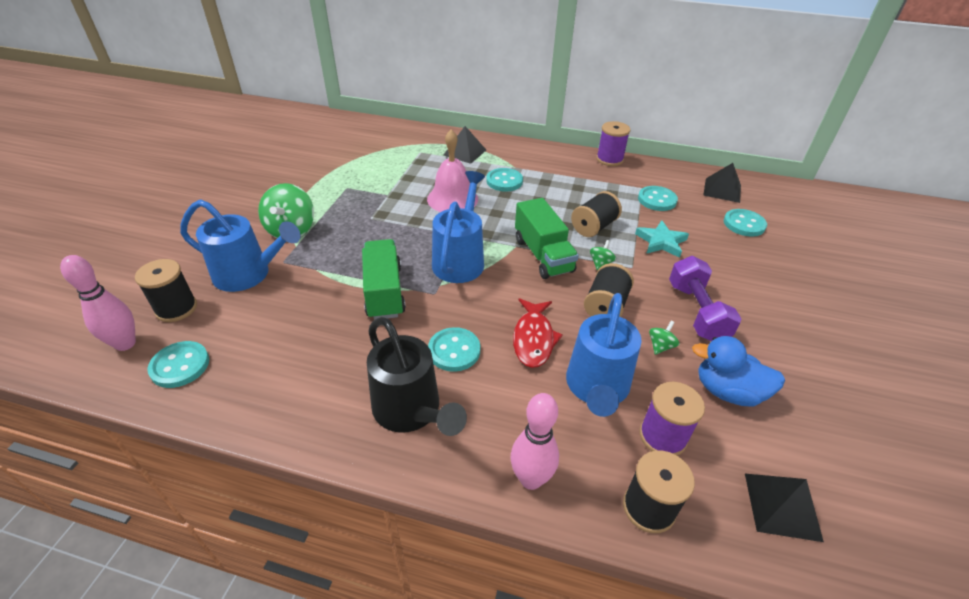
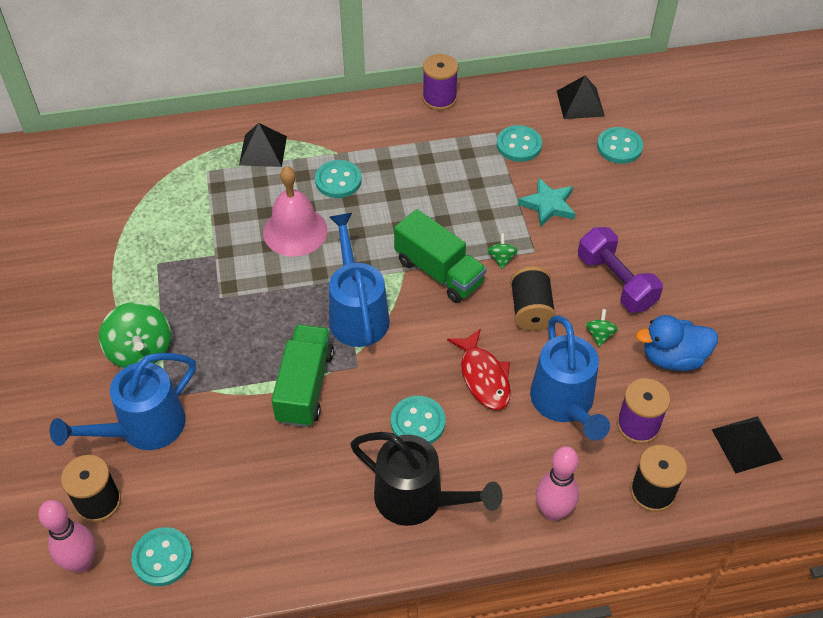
camera: 25 degrees left, 10 degrees up
(249, 275) = (142, 428): blue watering can -> blue watering can turned 150 degrees clockwise
(384, 292) = (305, 386): green truck -> green truck turned 45 degrees clockwise
(593, 227) = (471, 211): black spool -> none

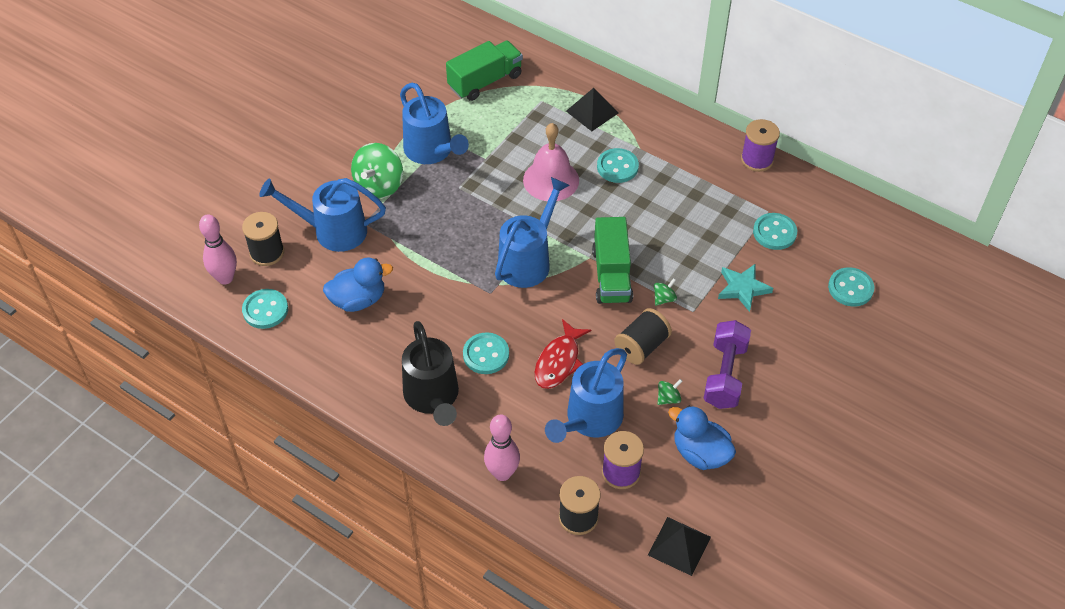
camera: 45 degrees right, 0 degrees up
(157, 284) = (432, 152): none -> blue watering can
(245, 471) = (358, 300): none -> blue duck
(305, 386) = (446, 280): green truck -> green truck (485, 81)
(580, 103) = (861, 236): black pyramid -> none

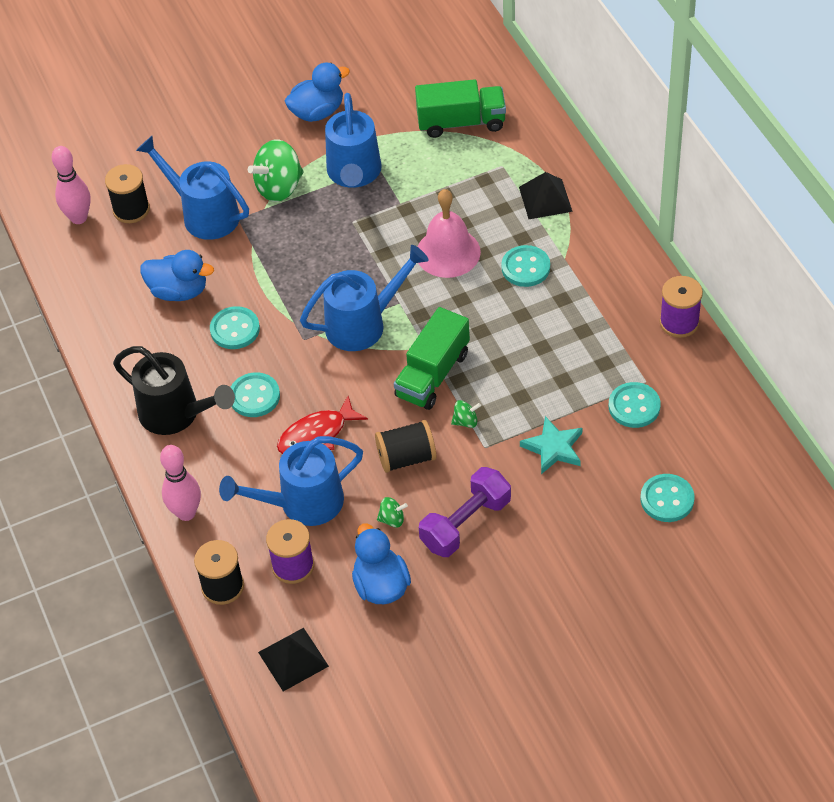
camera: 35 degrees right, 0 degrees up
(265, 310) = (91, 263): turquoise button -> turquoise button (235, 329)
(365, 116) = (317, 112): none -> blue duck
(433, 398) = (177, 414): black watering can -> black watering can turned 75 degrees counterclockwise

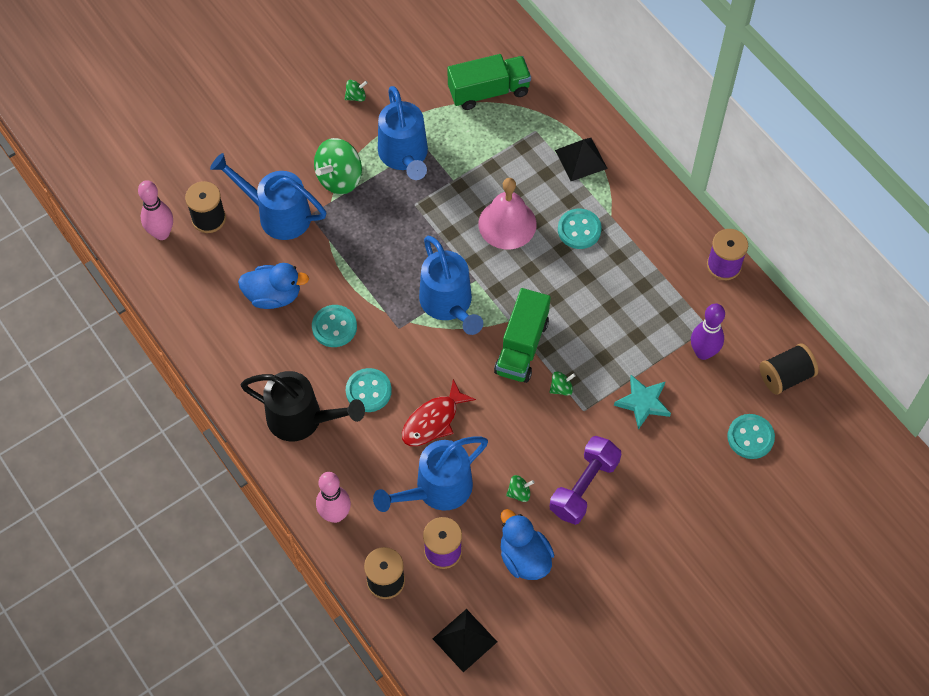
camera: 15 degrees left, 10 degrees up
(317, 112) = (356, 96): blue duck -> green spinning top
(364, 323) = (449, 305): blue watering can -> blue watering can turned 105 degrees clockwise
(406, 458) = (517, 431): black spool -> black spool (785, 376)
(634, 406) = (703, 352): turquoise button -> purple bowling pin

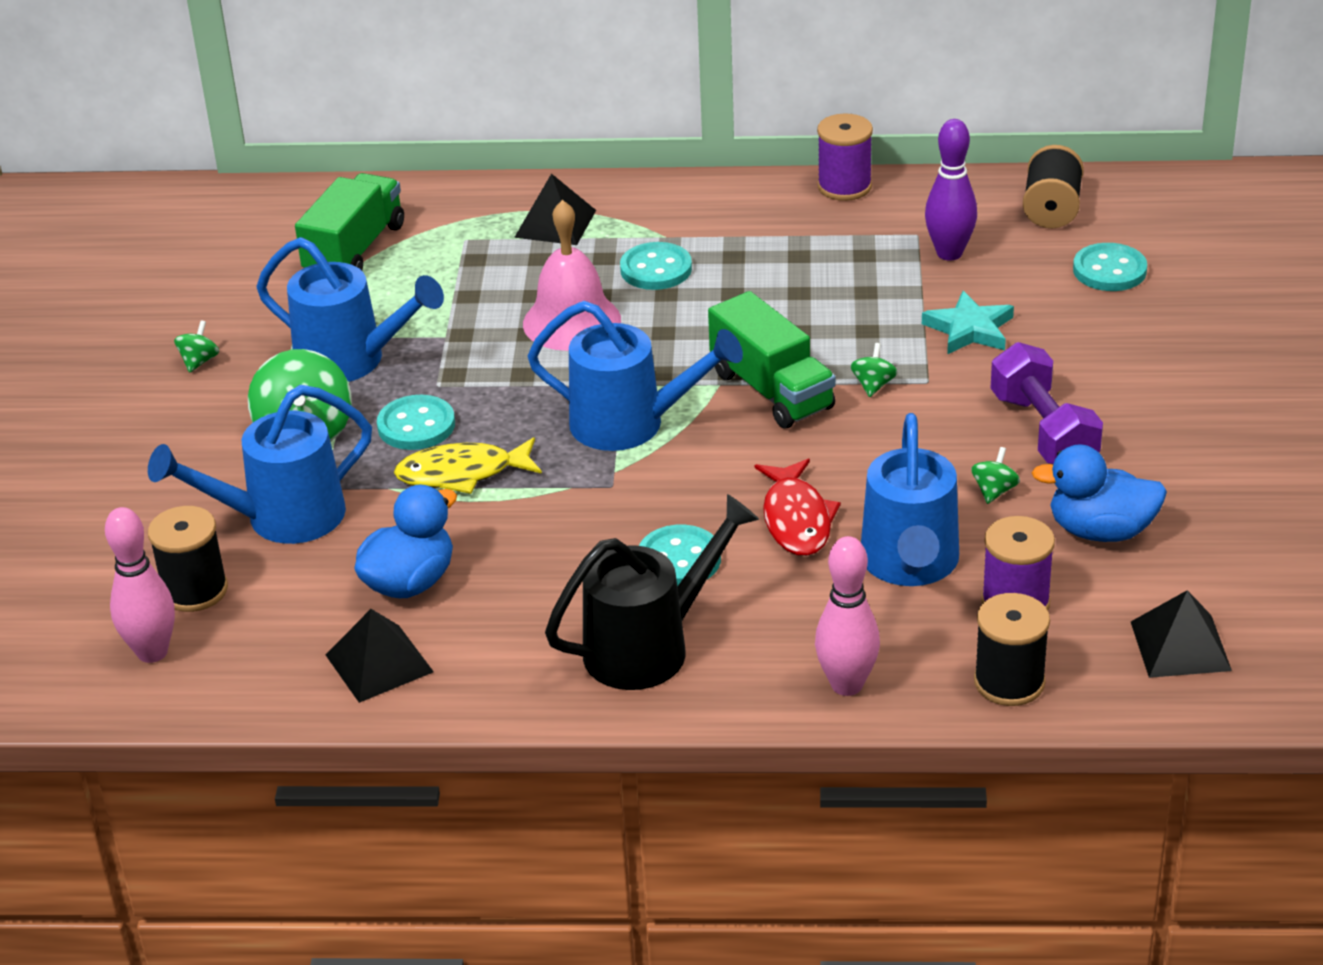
camera: 50 degrees left, 25 degrees down
(216, 322) = (379, 663): none -> black pyramid
(334, 327) = (536, 546): turquoise button -> turquoise button (416, 426)
(360, 261) = (462, 473): none -> yellow fish

